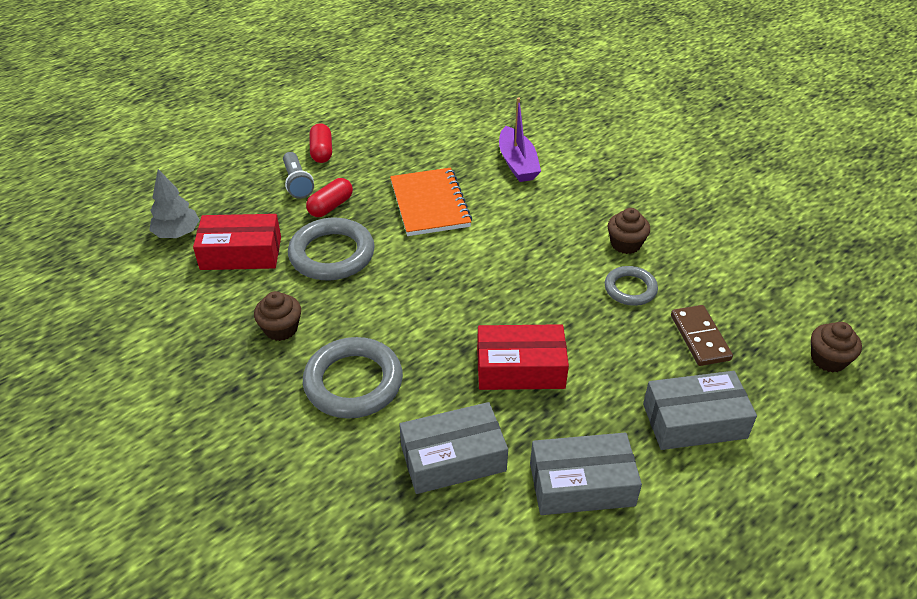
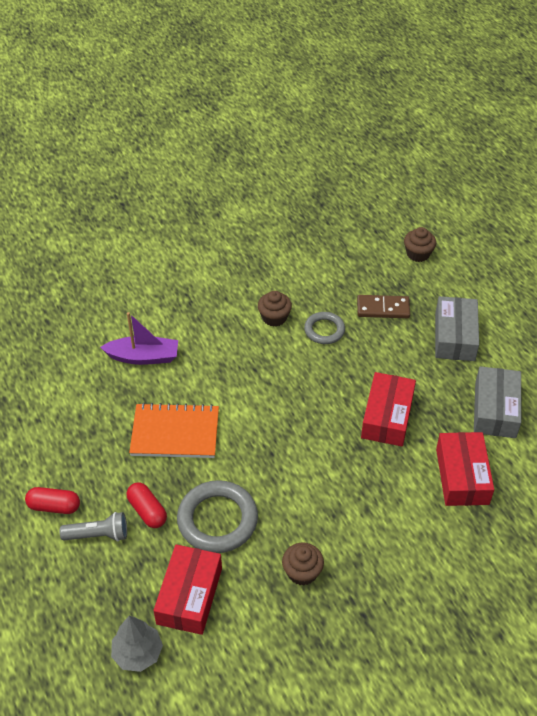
camera: 75 degrees left, 5 degrees up
(353, 382) = (376, 527): grey ring -> none
(453, 458) = (462, 476): grey box -> red box

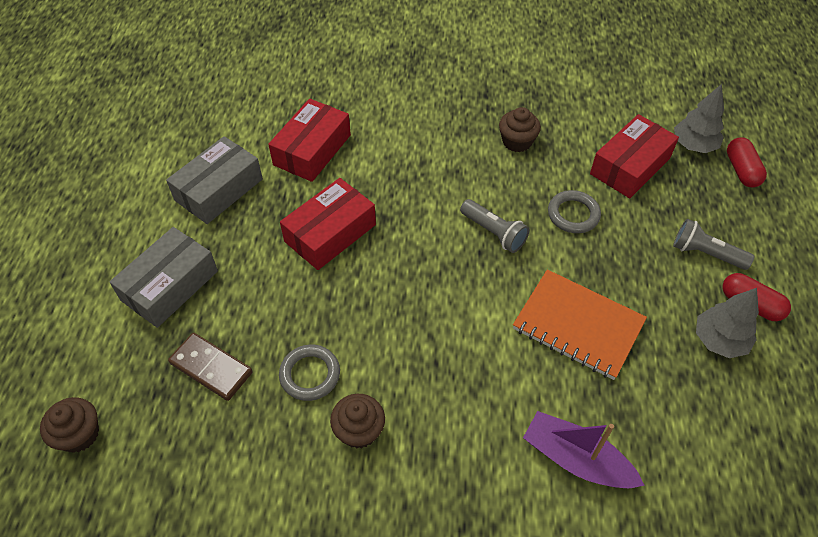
camera: 150 degrees left, 5 degrees up
(72, 467) = (719, 340): none -> grey tree
(147, 511) = (644, 254): red capsule -> red capsule (741, 170)
(217, 520) = (573, 214): grey ring -> grey ring, size x0.59
(270, 473) = (494, 233): none -> grey flashlight

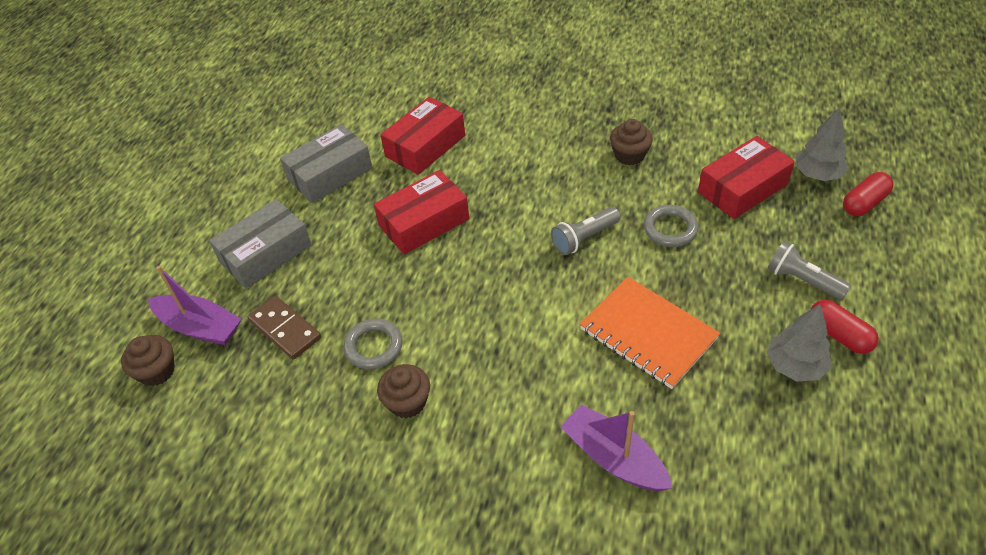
camera: 15 degrees right, 5 degrees down
(116, 377) = (200, 327): none -> purple boat
(494, 233) = (584, 238): grey flashlight -> grey flashlight turned 90 degrees clockwise
(741, 170) = (864, 203): red capsule -> red capsule turned 45 degrees clockwise

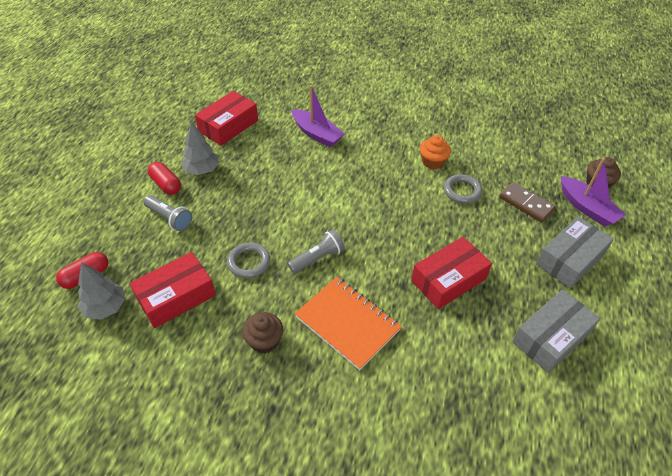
camera: 175 degrees right, 0 degrees up
(200, 327) = (587, 208): purple boat -> purple boat turned 150 degrees counterclockwise
(407, 402) = (432, 162): brown cupcake -> orange cupcake
(425, 146) = (466, 367): red box -> red box (228, 126)
(648, 334) = (284, 190): orange notebook -> orange notebook (347, 323)

